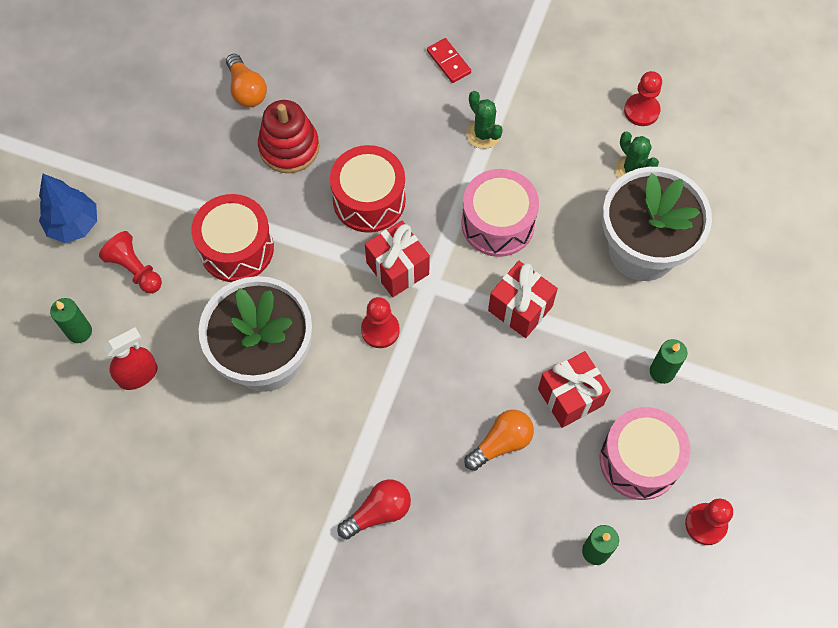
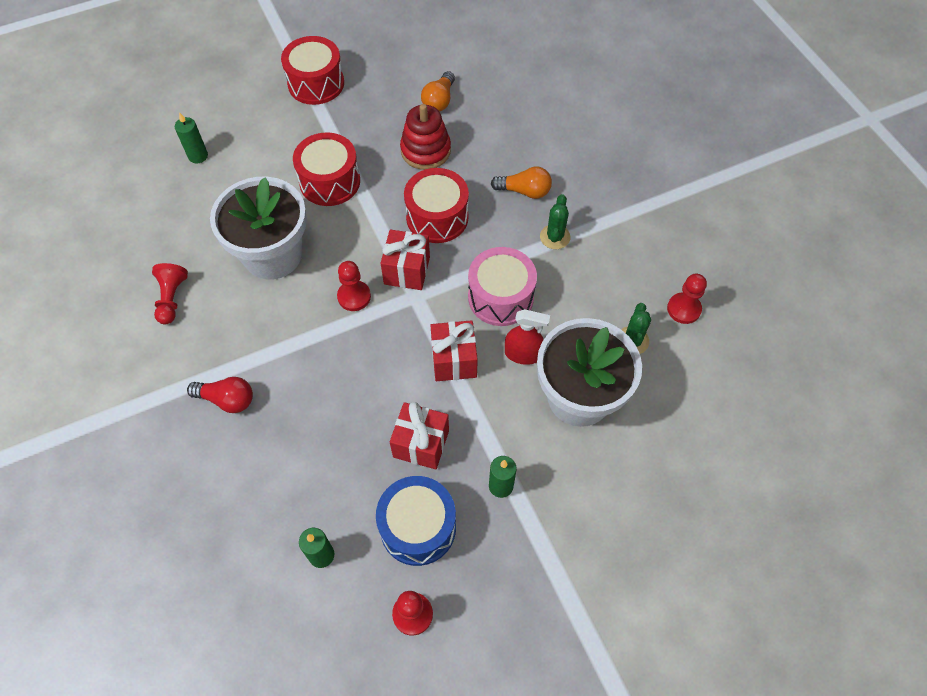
camera: 45 degrees right, 5 degrees down
(74, 225) = (262, 99): blue tree -> none
(109, 166) = (316, 83): none -> red drum
(135, 269) = (264, 148): red pawn -> red pawn (172, 298)
(138, 375) = (198, 204): red spray bottle -> red spray bottle (523, 354)
(448, 62) = (582, 177): red domino -> none
(501, 443) = (344, 430): orange light bulb -> orange light bulb (524, 191)
(639, 460) = (418, 527): pink drum -> blue drum

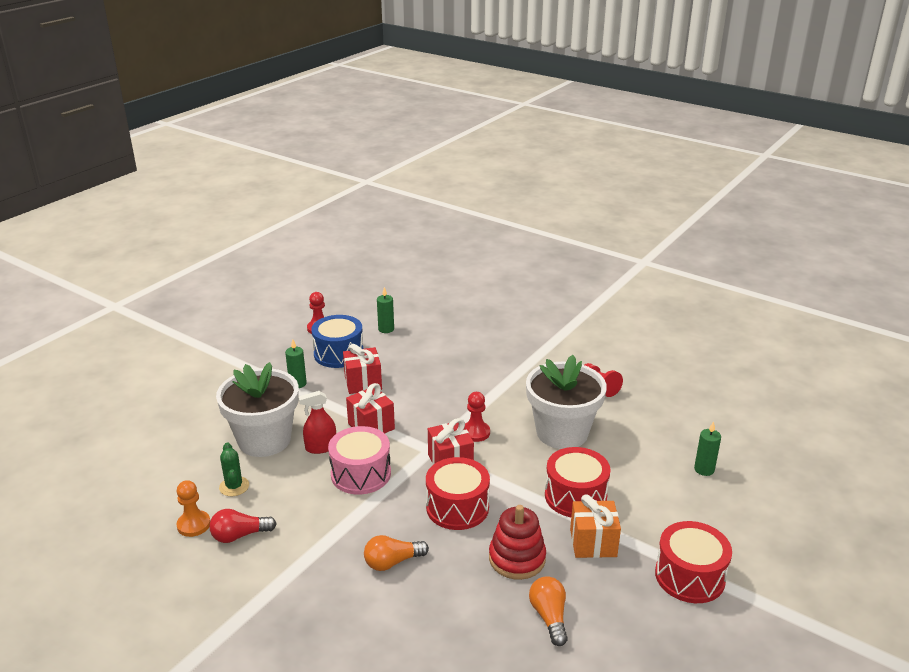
camera: 150 degrees right, 30 degrees down
(227, 399) = (504, 359): red light bulb -> red light bulb (239, 535)
(357, 136) = (593, 543): none -> orange gift
(555, 237) = (339, 534): green cactus -> none
(683, 309) = (194, 525): red pawn -> orange pawn

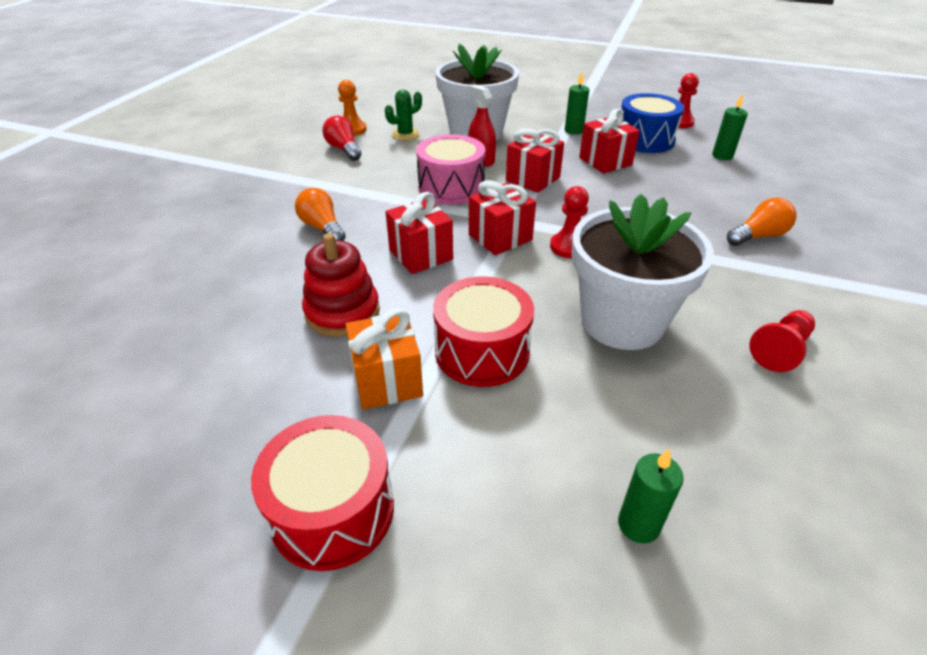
camera: 75 degrees right, 10 degrees up
(457, 507) = (421, 254): red drum -> red gift
(549, 617) = (242, 352): orange light bulb -> orange light bulb (758, 236)

